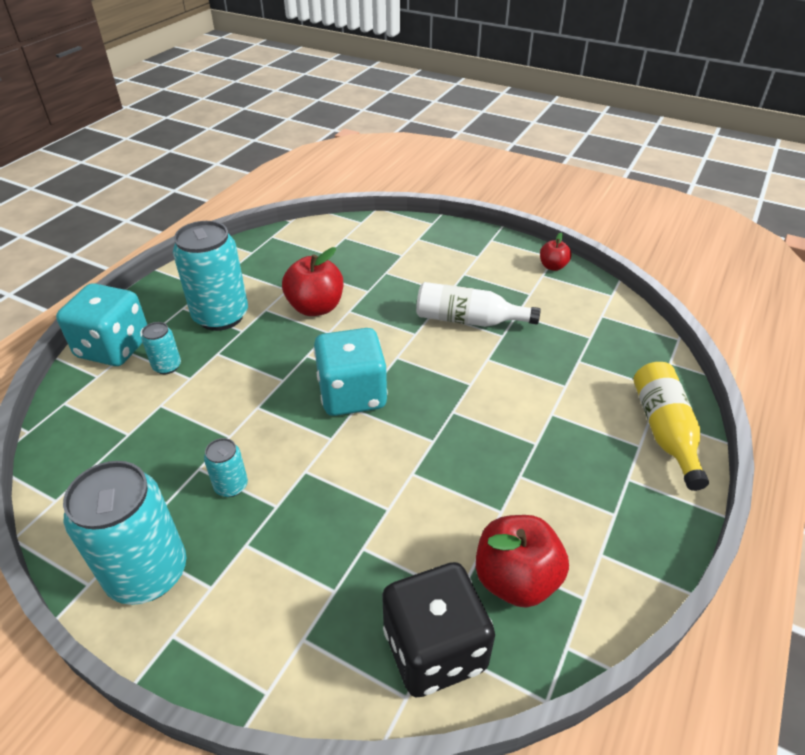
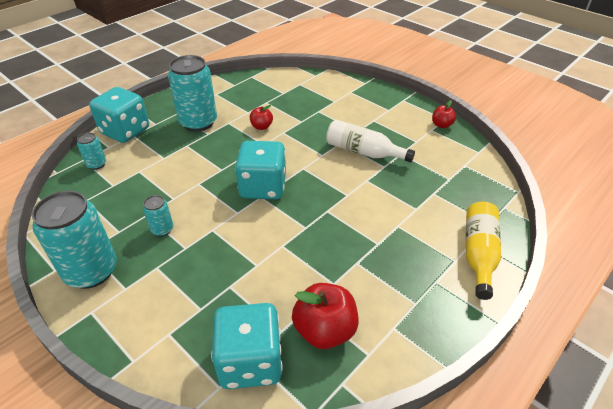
camera: 15 degrees right, 0 degrees up
(167, 366) = (152, 148): turquoise can -> turquoise can (96, 164)
(315, 307) = (261, 127): red apple -> red apple, size x0.55
(434, 649) = (250, 361): black dice -> turquoise dice

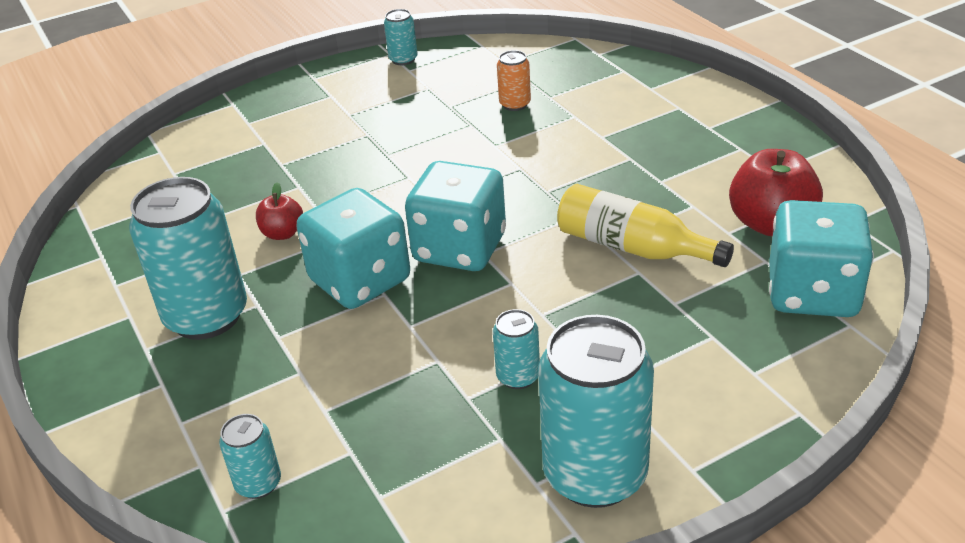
camera: 70 degrees left, 5 degrees down
(125, 131) = (156, 436): turquoise dice -> turquoise dice (360, 280)
(363, 152) = (426, 137): white bottle -> none
(416, 179) = (515, 104): none -> orange can
(441, 125) = (403, 59): red apple -> turquoise can
(478, 254) = (673, 89): yellow bottle -> yellow bottle (633, 247)

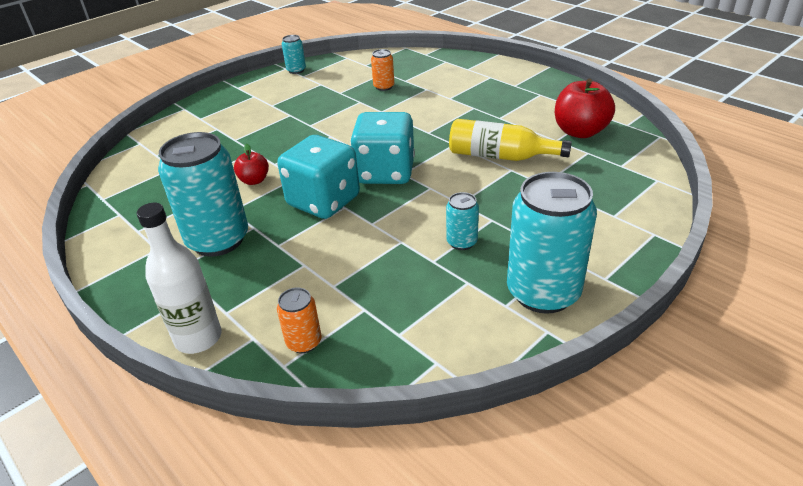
camera: 15 degrees left, 0 degrees up
(136, 452) = (198, 338): none -> white bottle
(258, 483) = (304, 342): turquoise can -> orange can
(812, 293) = (625, 166): turquoise dice -> none

